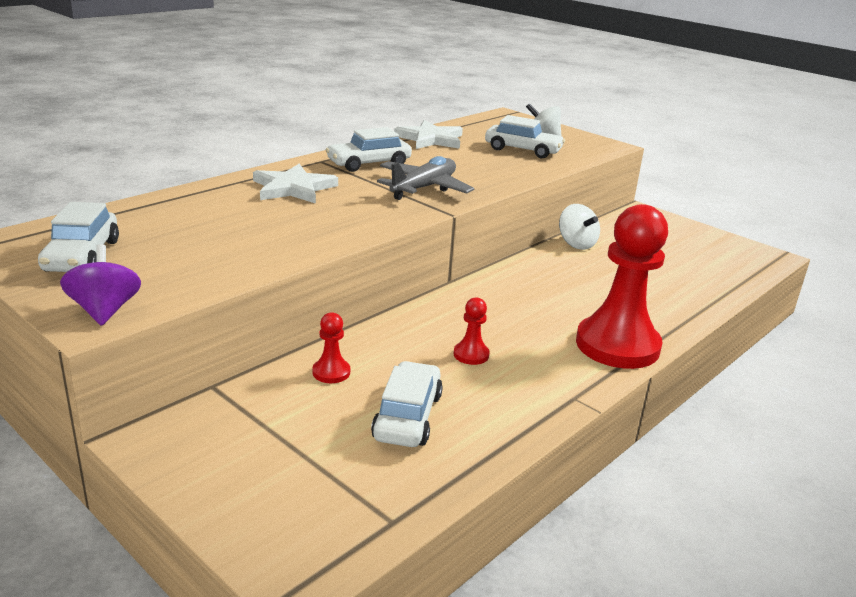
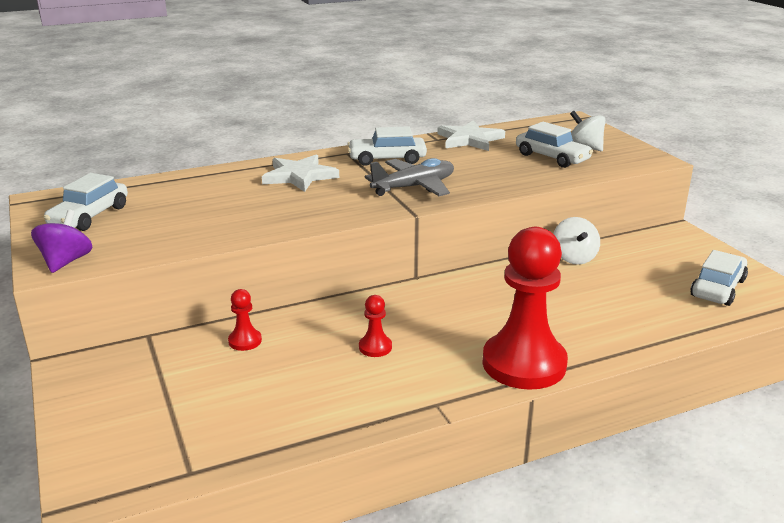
camera: 25 degrees right, 0 degrees up
(407, 417) = (274, 390): white car -> white car (718, 288)

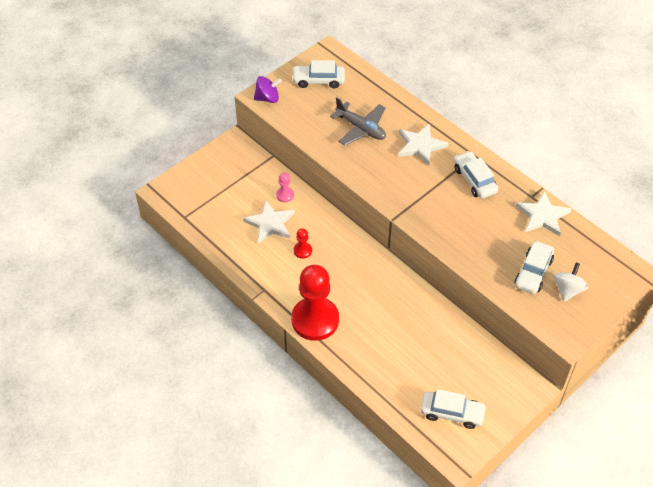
camera: 70 degrees right, 25 degrees up
(245, 341) = (285, 195): red pawn -> pink pawn
(293, 368) = (270, 223): none -> white star
(414, 187) = (434, 207): grey plane -> grey plane (361, 128)
(574, 258) = (455, 326): white spinning top -> none

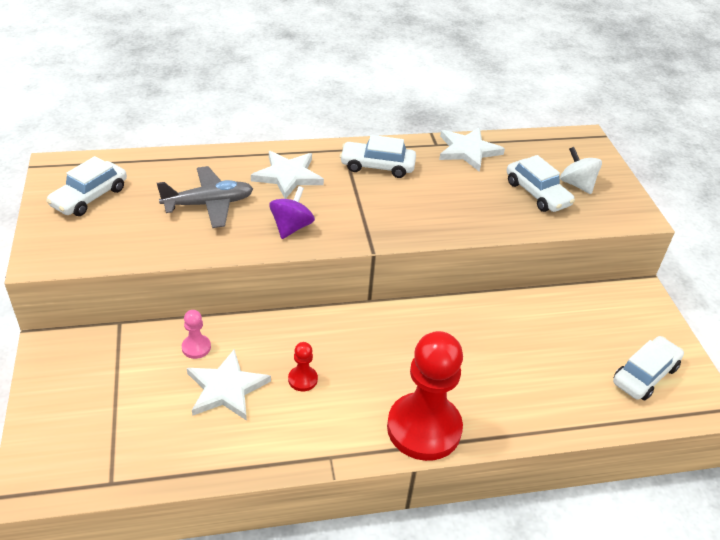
camera: 60 degrees left, 10 degrees down
(267, 98) = (55, 254): purple spinning top -> purple spinning top (291, 227)

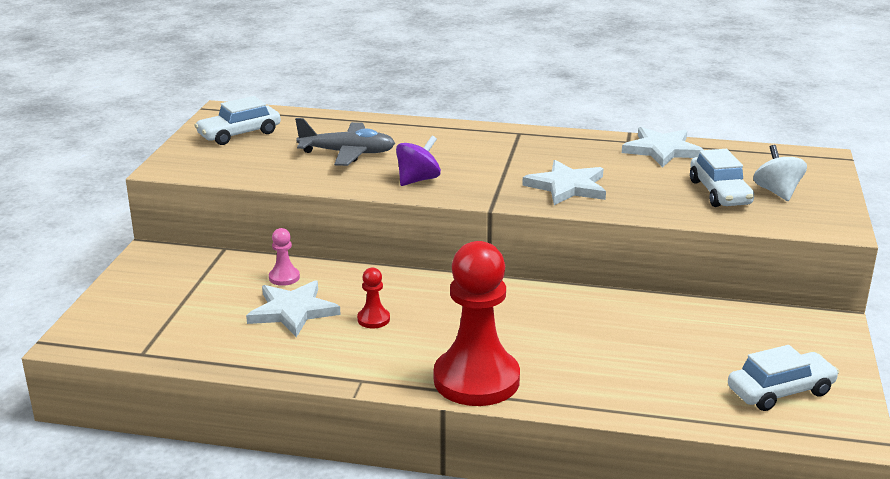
camera: 25 degrees right, 15 degrees down
(288, 176) = (443, 144): white star -> white star (567, 186)
(377, 166) = (546, 149): white car -> none

